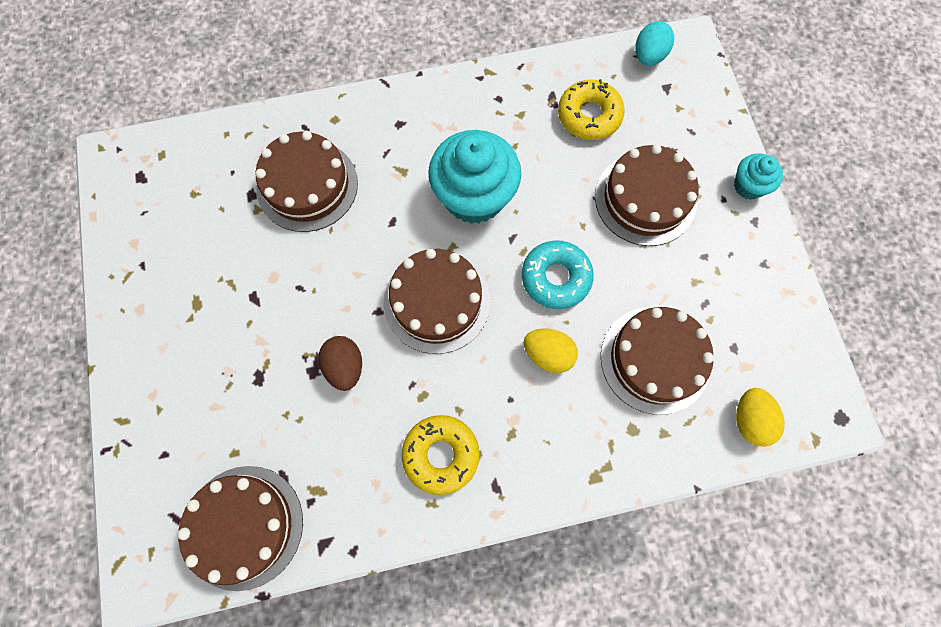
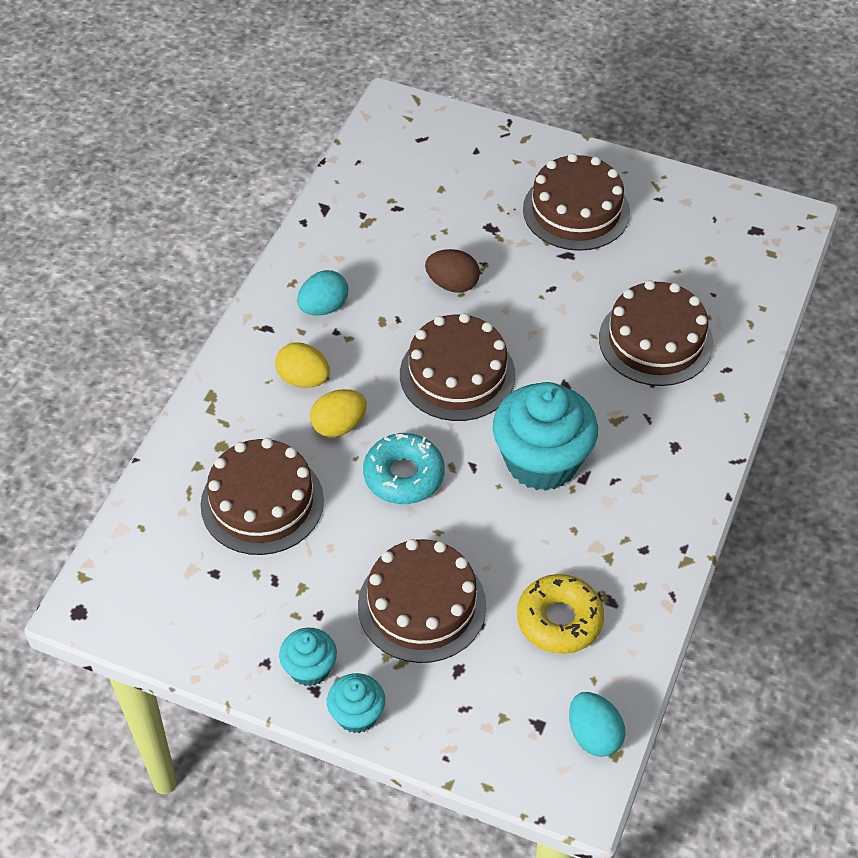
camera: 125 degrees right, 20 degrees down
(244, 526) = (380, 171): brown cake -> brown cake (576, 211)
(441, 455) = (323, 307): yellow donut -> turquoise egg
(745, 234) = (310, 668): none -> turquoise cupcake
(749, 420) = (147, 537): yellow egg -> yellow egg (303, 379)

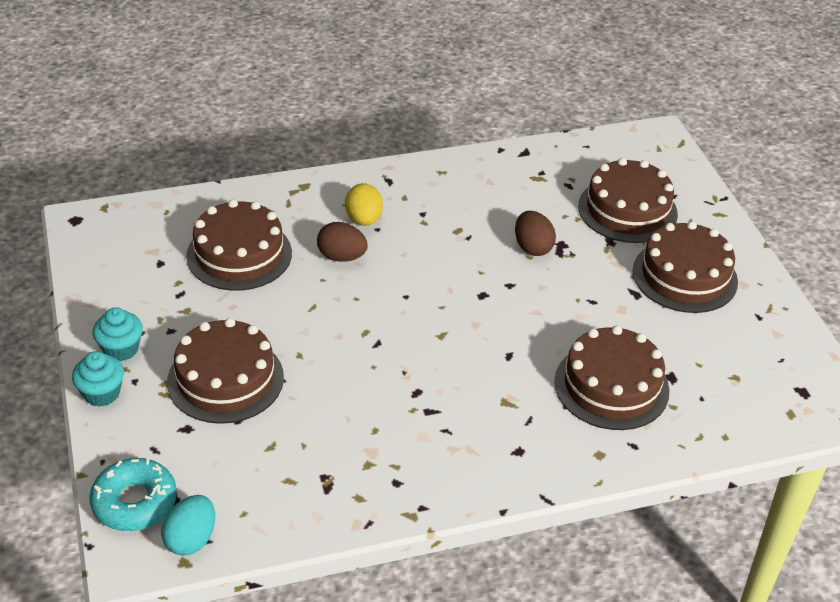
camera: 50 degrees right, 10 degrees down
(323, 307) = (437, 197): turquoise egg -> none
(339, 426) = (341, 257): yellow egg -> brown egg
(404, 475) = (331, 311): turquoise donut -> turquoise donut (134, 502)
(457, 374) = (452, 292): brown cake -> brown cake (627, 210)
(542, 461) = (420, 378): turquoise cupcake -> none
(559, 620) = (281, 464): yellow donut -> none

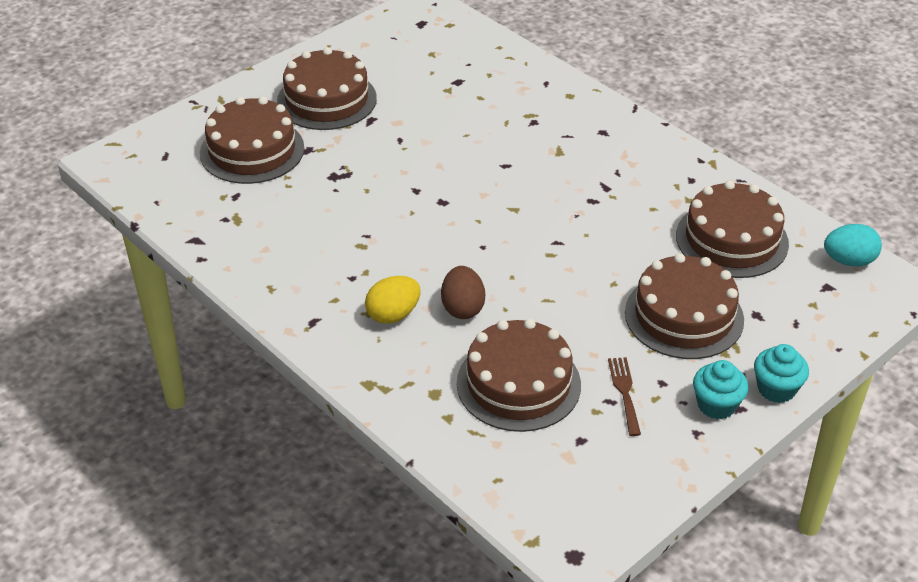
camera: 115 degrees left, 0 degrees up
(134, 502) = (853, 308): turquoise donut -> none
(180, 305) = (624, 392): none -> brown fork
(532, 247) = (352, 191): brown egg -> none
(611, 386) = (494, 106): brown cake -> brown cake (731, 239)

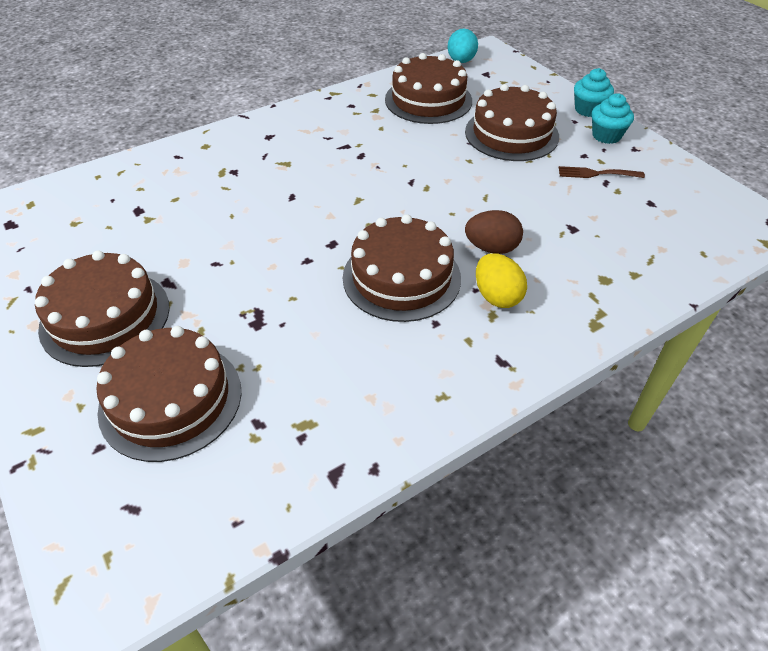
camera: 80 degrees left, 5 degrees up
(518, 384) = (590, 227): brown cake -> brown cake (401, 277)

